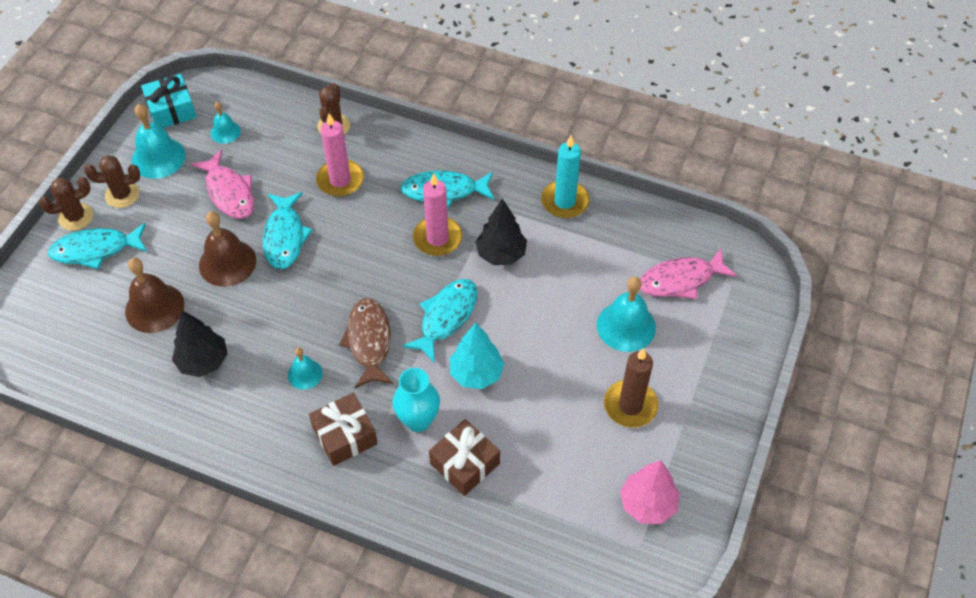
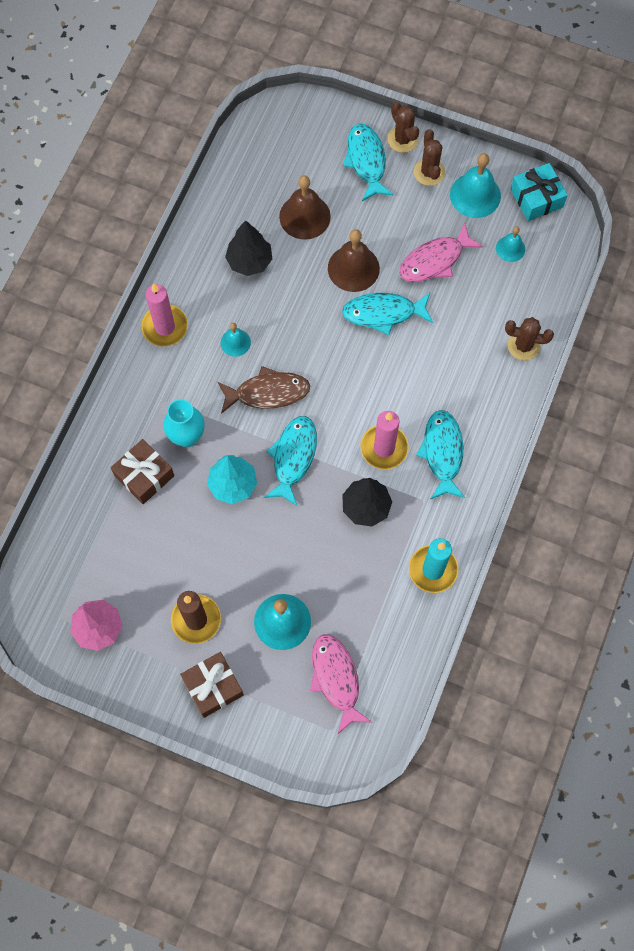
camera: 90 degrees right, 15 degrees up
(340, 180) = (453, 356): pink candle -> pink candle (165, 327)
(344, 435) = (174, 378): brown gift -> brown gift (213, 686)
(446, 317) = (293, 457): turquoise fish -> turquoise fish turned 105 degrees counterclockwise

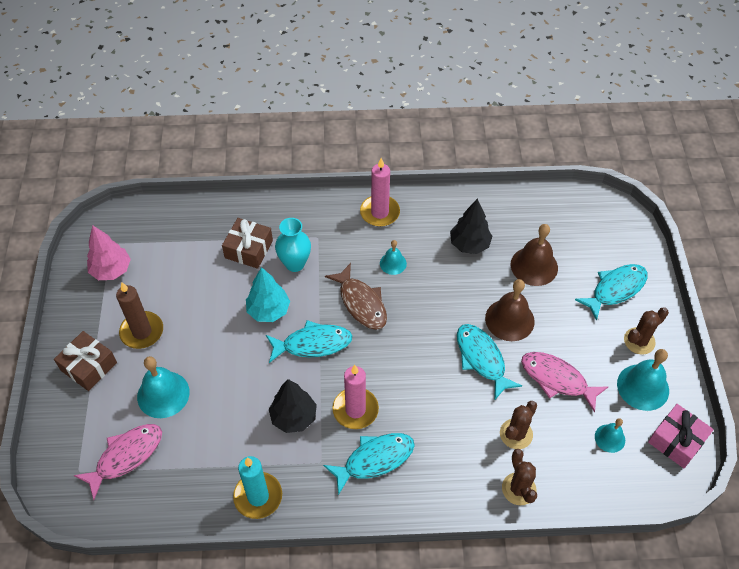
camera: 65 degrees right, 15 degrees down
(402, 139) = (655, 308): brown cactus -> brown cactus (516, 434)
(536, 198) = (676, 441): turquoise gift -> pink gift

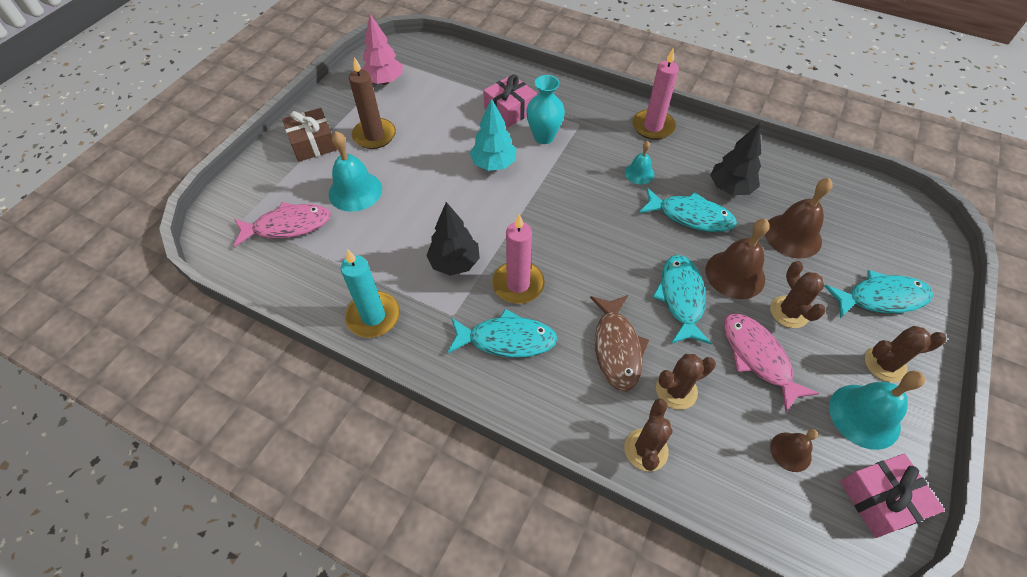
camera: 30 degrees right, 0 degrees up
(249, 249) = (510, 110): brown gift -> pink gift
(313, 344) = (515, 209): turquoise fish -> turquoise fish (690, 216)
(361, 303) = (585, 194): brown fish -> brown fish (617, 348)
(561, 332) = (789, 312): none -> brown cactus
(610, 438) = (790, 451): turquoise bell -> brown bell

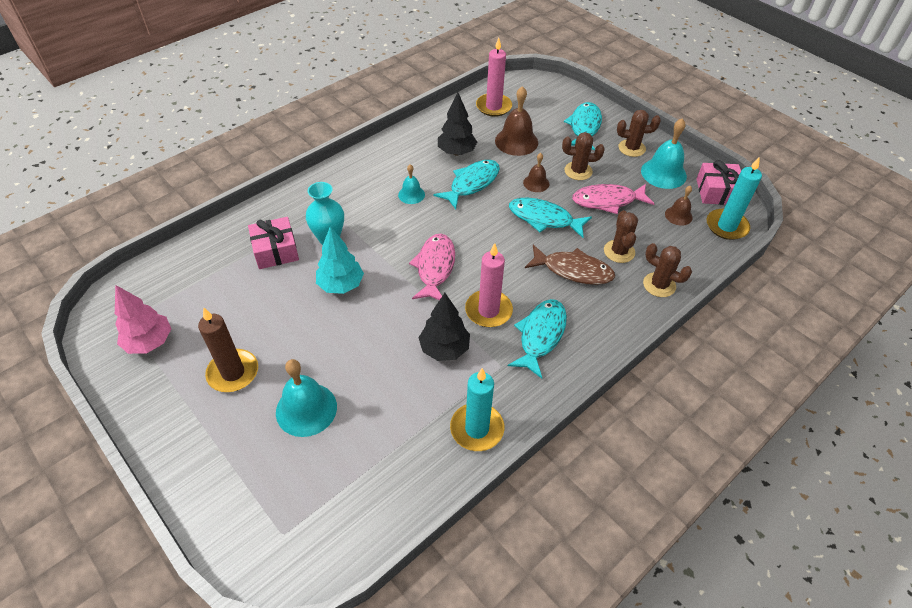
camera: 70 degrees left, 5 degrees down
(288, 226) = (320, 486): pink fish -> pink fish (435, 267)
(313, 143) = (203, 436): brown gift -> none
(653, 126) = (365, 167): pink candle -> pink candle (493, 107)
(735, 274) = (536, 183): brown bell -> brown bell, size x0.57
(814, 525) = (726, 226): none -> turquoise candle
(885, 364) = (631, 148): brown cactus -> brown cactus turned 75 degrees clockwise

